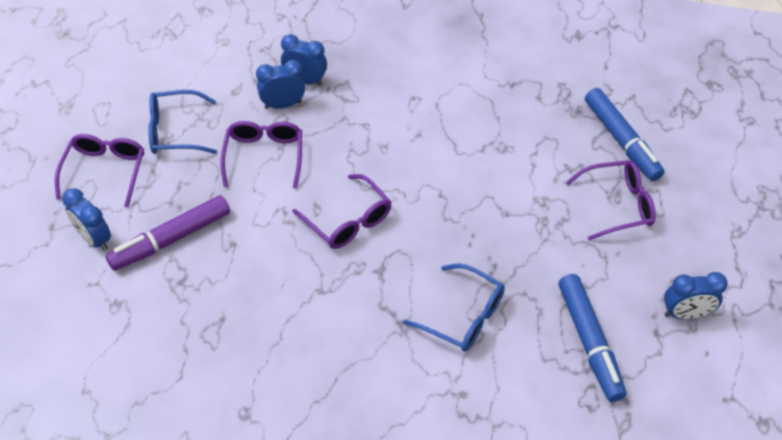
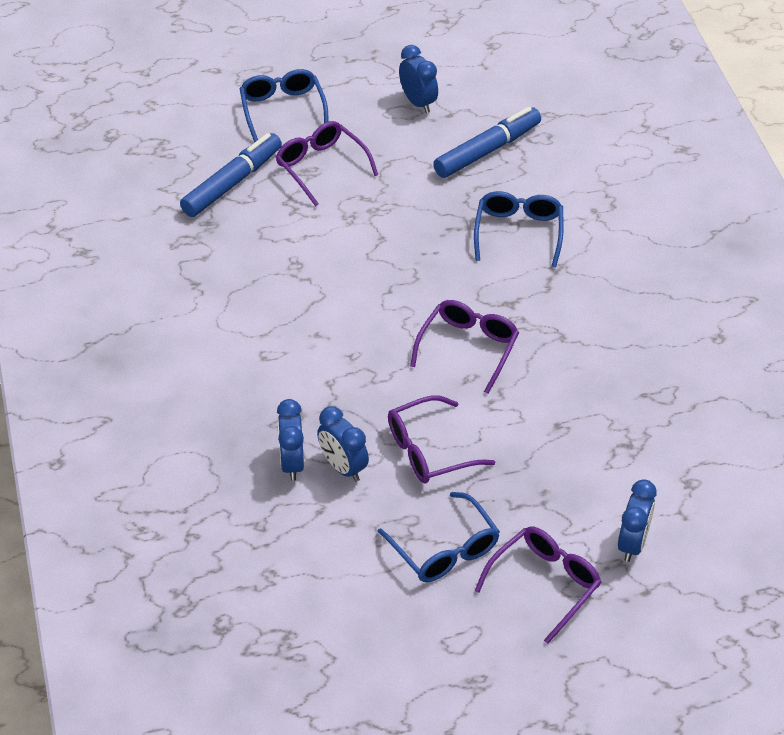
camera: 115 degrees left, 5 degrees down
(105, 172) = (544, 585): purple glasses -> purple glasses turned 150 degrees clockwise
(171, 239) = (587, 478): purple marker -> none
(709, 205) = (283, 110): none -> blue glasses

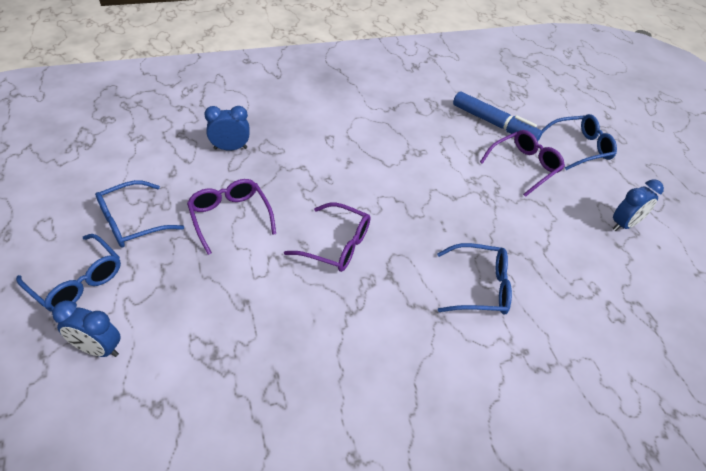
camera: 85 degrees right, 0 degrees up
(343, 467) = (222, 172): blue clock -> none
(487, 150) = (581, 269): blue marker -> none
(544, 585) = (77, 281): purple glasses -> blue glasses

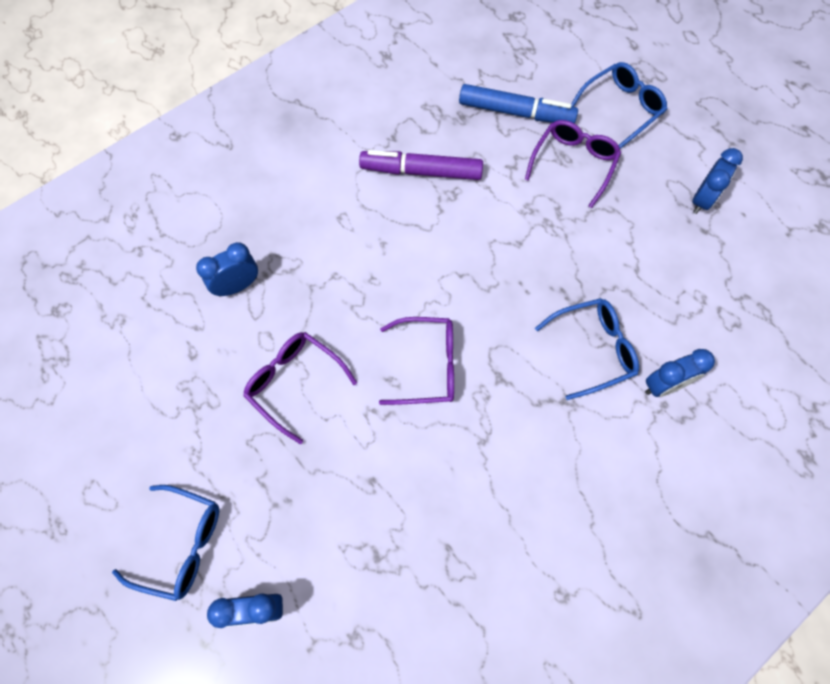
camera: 20 degrees left, 20 degrees up
(133, 222) = (191, 441): blue glasses -> none
(402, 132) = (421, 172): none -> purple marker
(531, 337) = (664, 385): none -> blue clock

